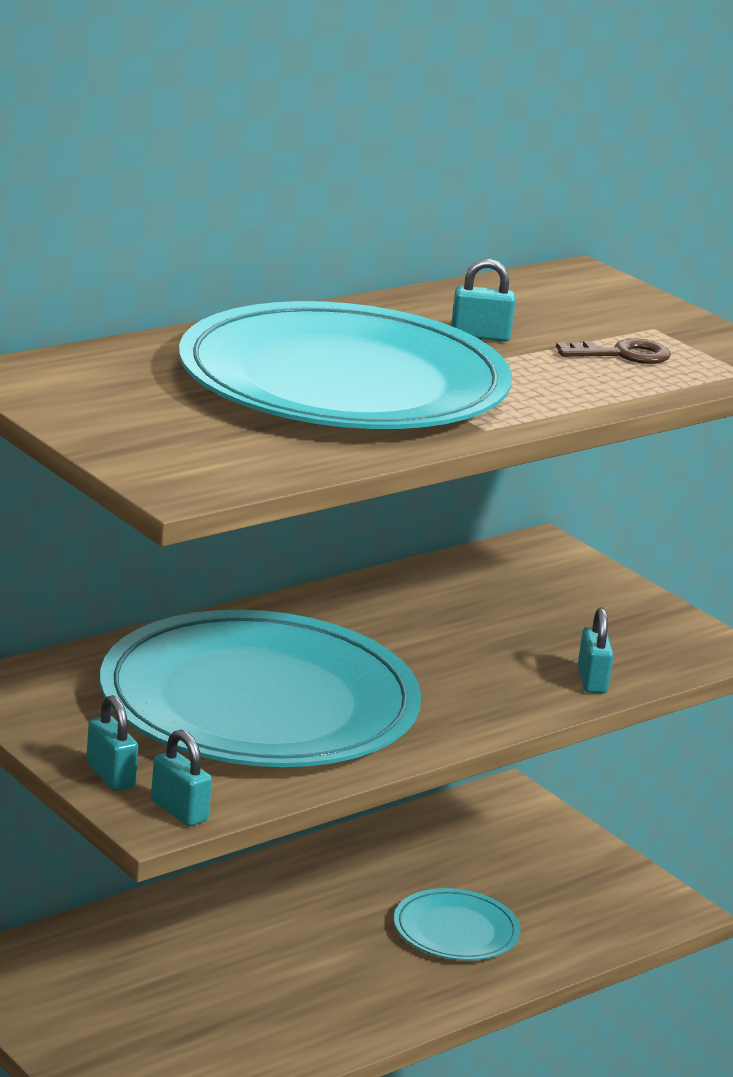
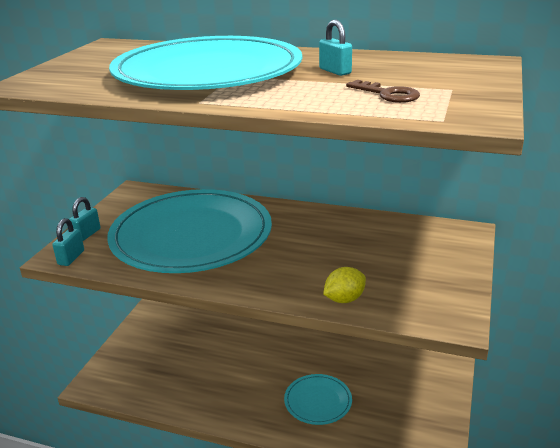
camera: 60 degrees right, 5 degrees up
(592, 681) = (344, 299): turquoise padlock -> yellow lemon

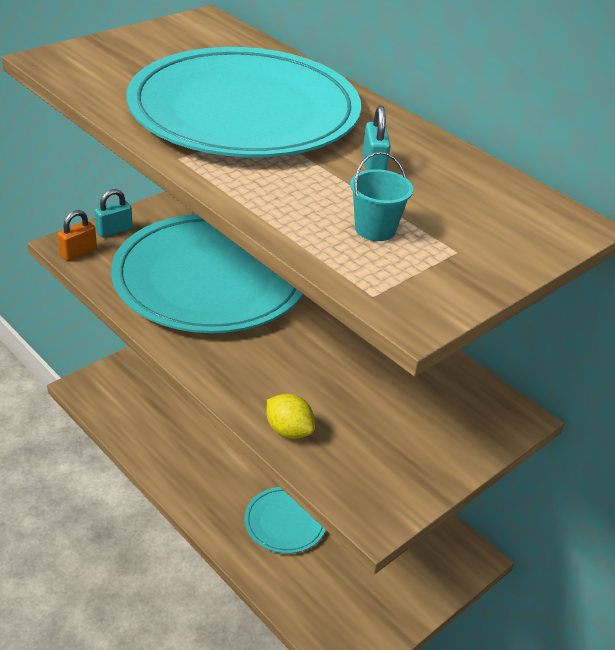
camera: 25 degrees right, 10 degrees up
(71, 258) = (78, 253): turquoise padlock -> orange padlock
(344, 299) = (288, 431): yellow lemon -> yellow lemon turned 45 degrees clockwise
(387, 94) = (375, 229): brown key -> turquoise bucket

